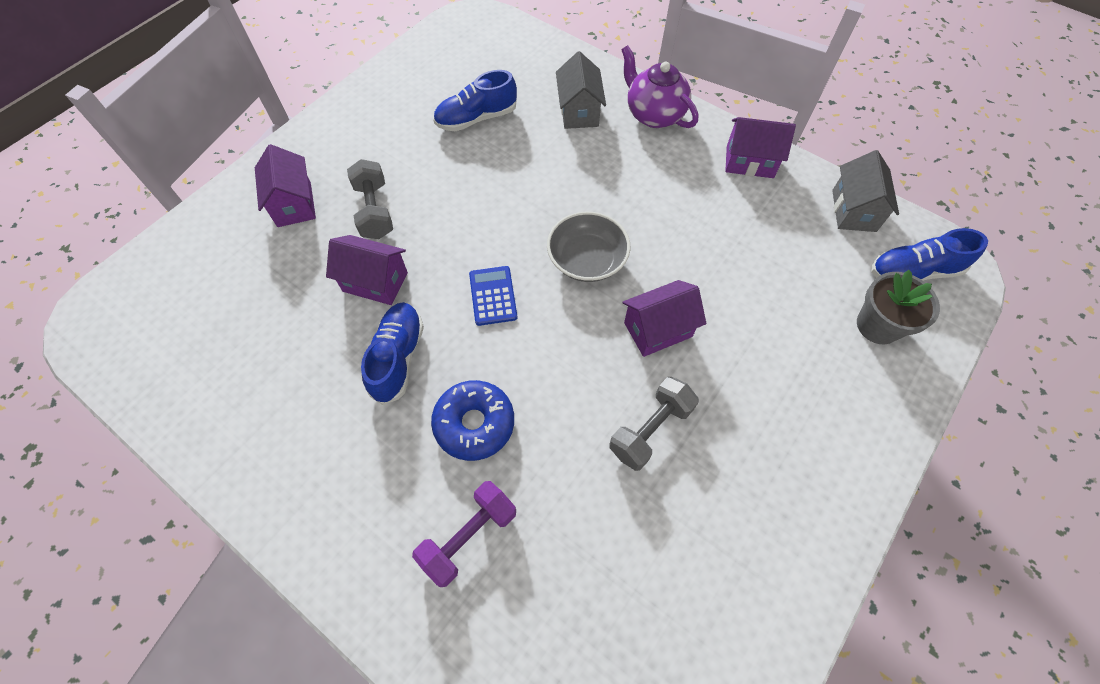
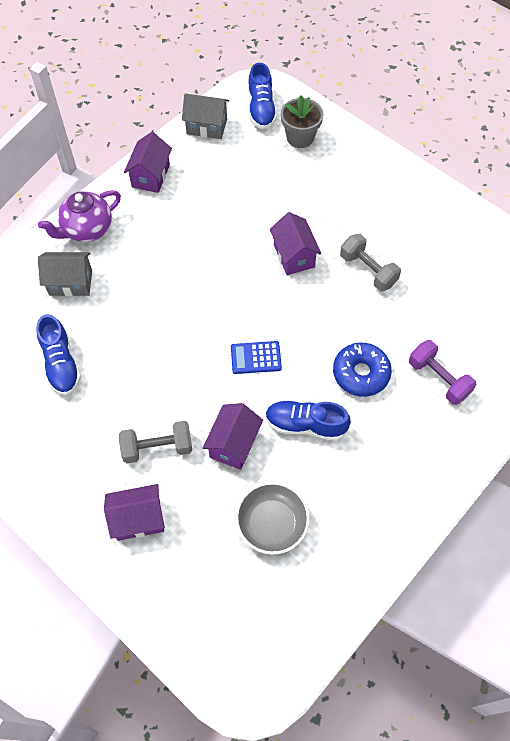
camera: 85 degrees left, 0 degrees up
(587, 260) = (229, 292): grey bowl -> grey bowl (272, 523)

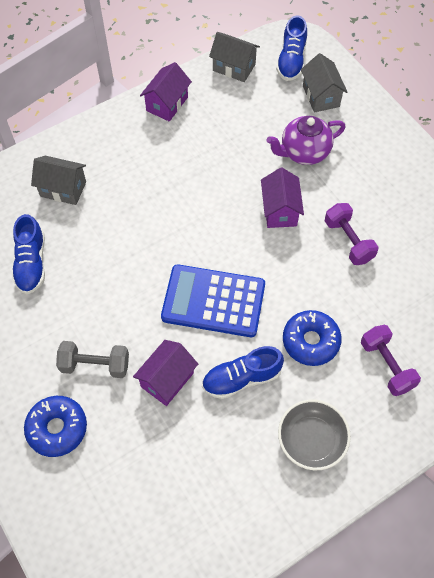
camera: 15 degrees right, 0 degrees up
(87, 229) = (93, 142): purple teapot -> purple teapot (304, 152)
(138, 519) = (57, 428): purple house -> blue donut
(256, 358) = (213, 301): blue calculator -> blue calculator, size x1.98
(272, 523) = (180, 466): grey bowl -> grey bowl (311, 440)
(300, 137) = (321, 96): grey flower pot -> grey house
(305, 425) = (241, 378): blue shoe -> blue shoe turned 45 degrees counterclockwise
(368, 270) = (348, 241): grey dumbbell -> purple dumbbell

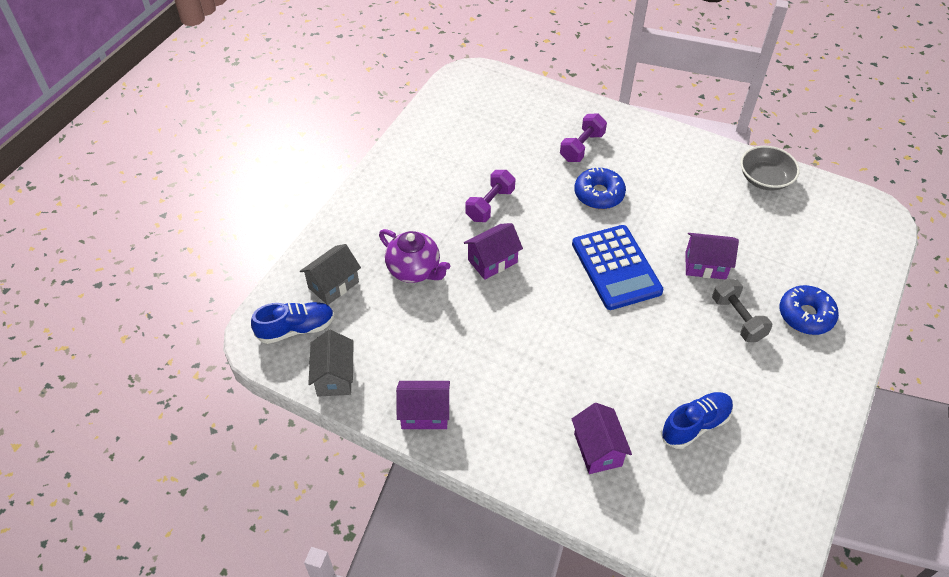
camera: 120 degrees left, 10 degrees down
(63, 189) = (597, 449): grey house -> purple house
(241, 378) = (663, 221): blue shoe -> none
(311, 440) = (672, 166): grey bowl -> grey bowl (765, 178)

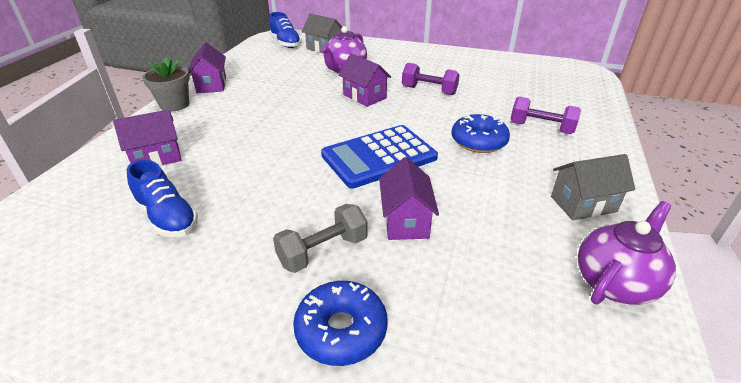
camera: 80 degrees right, 15 degrees down
(334, 376) = (247, 56): grey house -> grey house (583, 204)
(475, 450) = (174, 105): none -> grey flower pot
(765, 178) = (614, 282): grey bowl -> purple teapot

